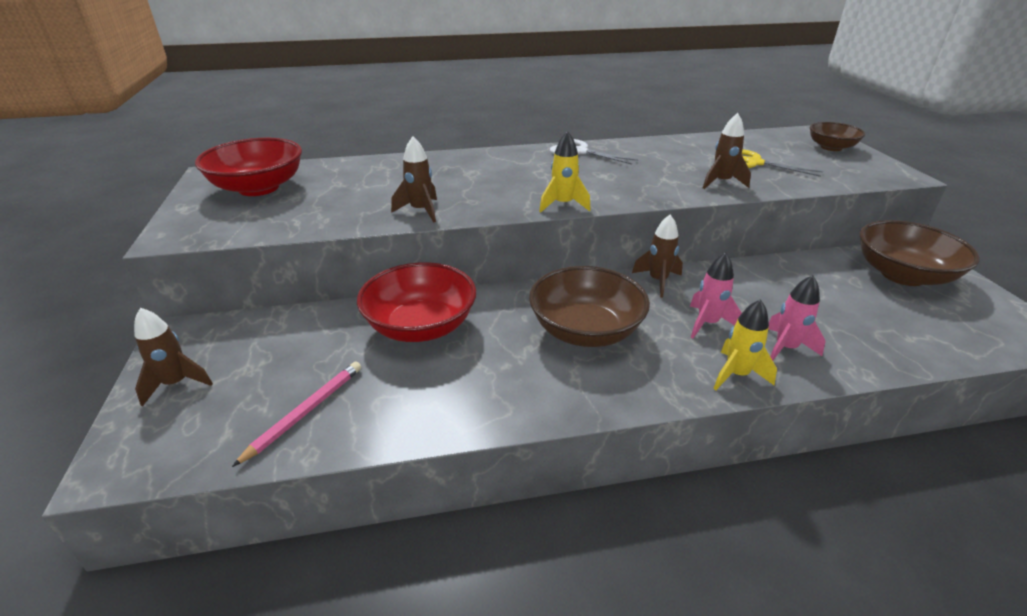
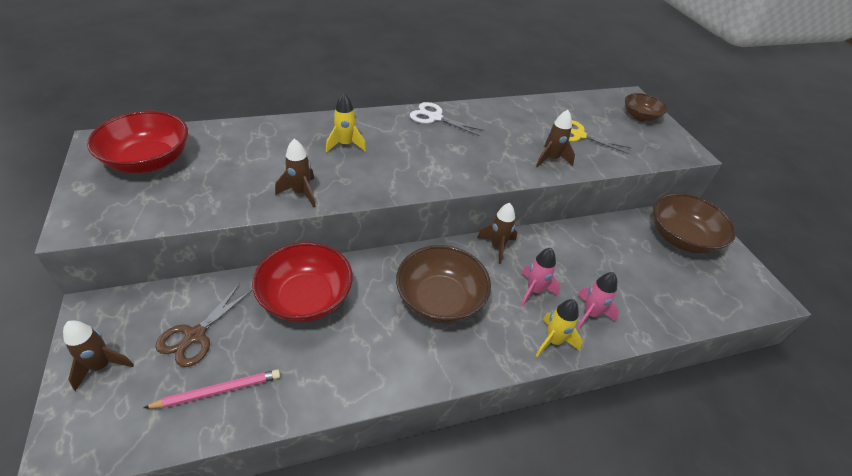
camera: 10 degrees left, 10 degrees up
(287, 358) = (195, 335): none -> brown scissors
(305, 412) = (218, 391): pink pencil -> pink pencil turned 45 degrees clockwise
(563, 205) = (422, 186): yellow rocket -> yellow rocket (345, 145)

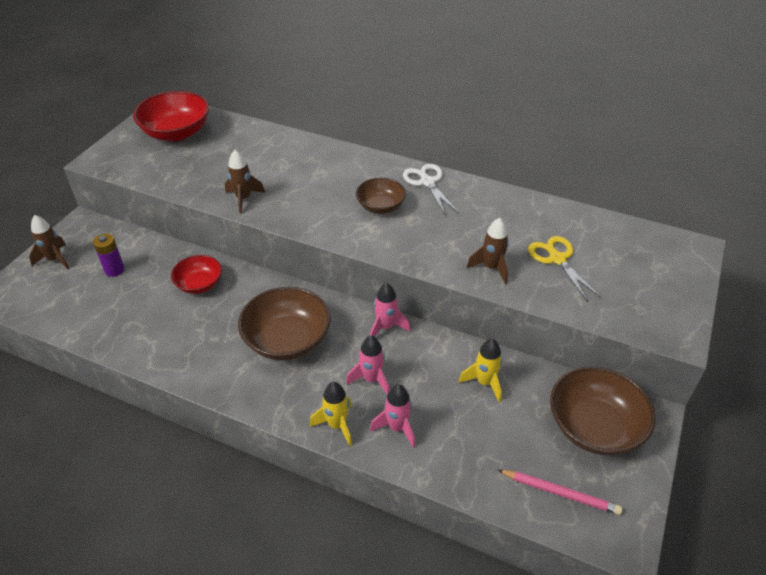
camera: 45 degrees right, 0 degrees up
(195, 335) = (114, 270): brown scissors -> purple battery
(218, 391) = (92, 311): pink pencil -> pink pencil (560, 493)
(306, 298) = (199, 284): red bowl -> red bowl, size x0.60
(345, 145) = (320, 175): yellow rocket -> yellow rocket (484, 382)
(497, 246) = (386, 327): brown rocket -> pink rocket
(640, 116) = (669, 273): brown bowl -> brown bowl (380, 206)

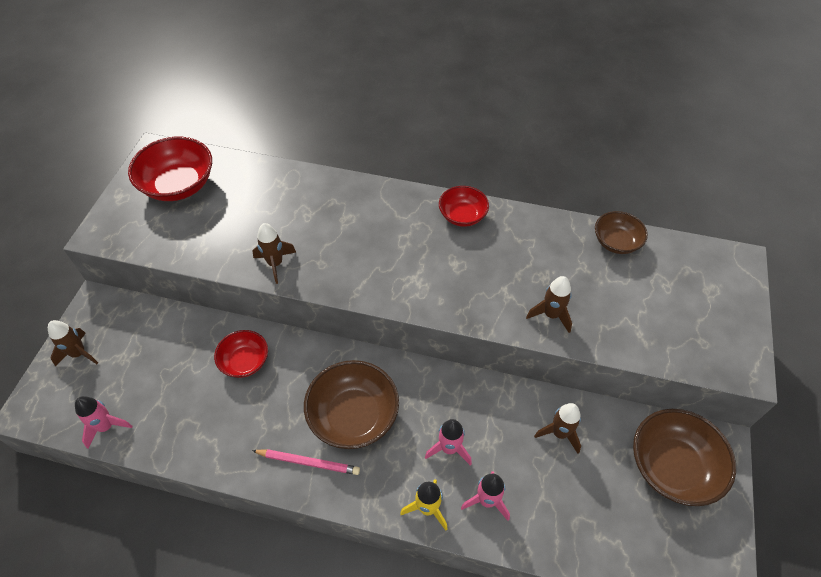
camera: 10 degrees left, 10 degrees up
(114, 270) = (148, 357): purple battery -> none
(380, 206) = (422, 253): brown bowl -> brown bowl (616, 242)
(386, 327) = (449, 384): pink rocket -> pink rocket (106, 426)
(427, 182) = (462, 216): white scissors -> red bowl
(484, 382) = (559, 433): yellow rocket -> brown rocket
(557, 259) = (612, 294): yellow scissors -> none
(560, 493) = (656, 546): pink pencil -> pink pencil (308, 462)

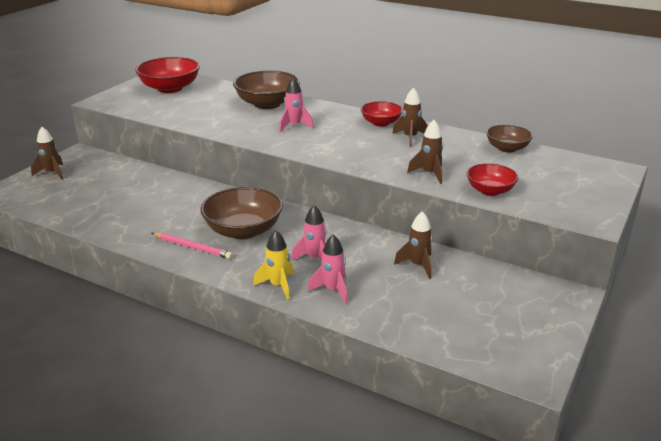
camera: 15 degrees right, 25 degrees down
(106, 426) = (49, 208): pink rocket -> pink rocket (294, 126)
(245, 361) = (172, 193): red bowl -> red bowl (490, 190)
(275, 264) = (219, 126): brown rocket -> brown rocket (410, 138)
(672, 466) = (516, 299): brown bowl -> brown bowl (267, 104)

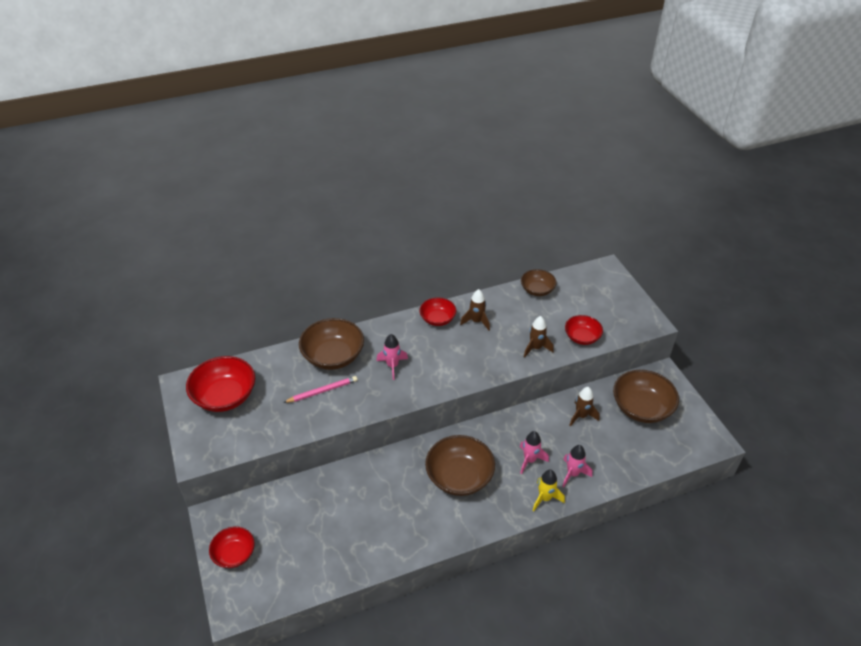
camera: 50 degrees left, 15 degrees up
(52, 173) = (234, 554): brown rocket -> red bowl
(192, 247) = (455, 518): pink pencil -> pink pencil (322, 391)
(493, 299) = (641, 408): none -> brown bowl

